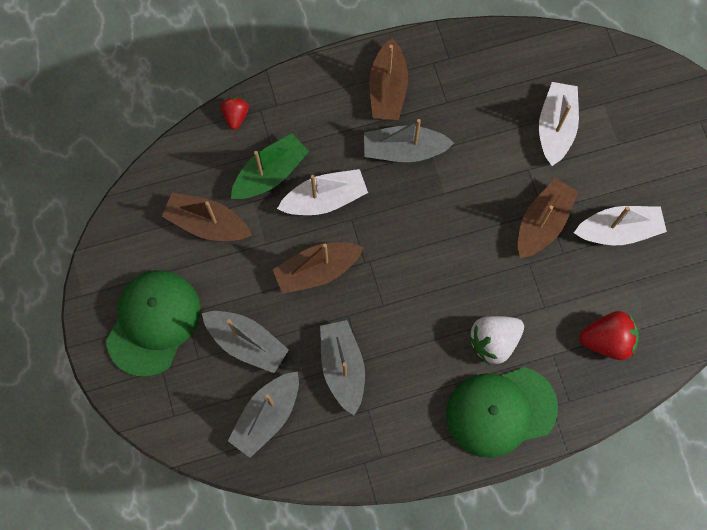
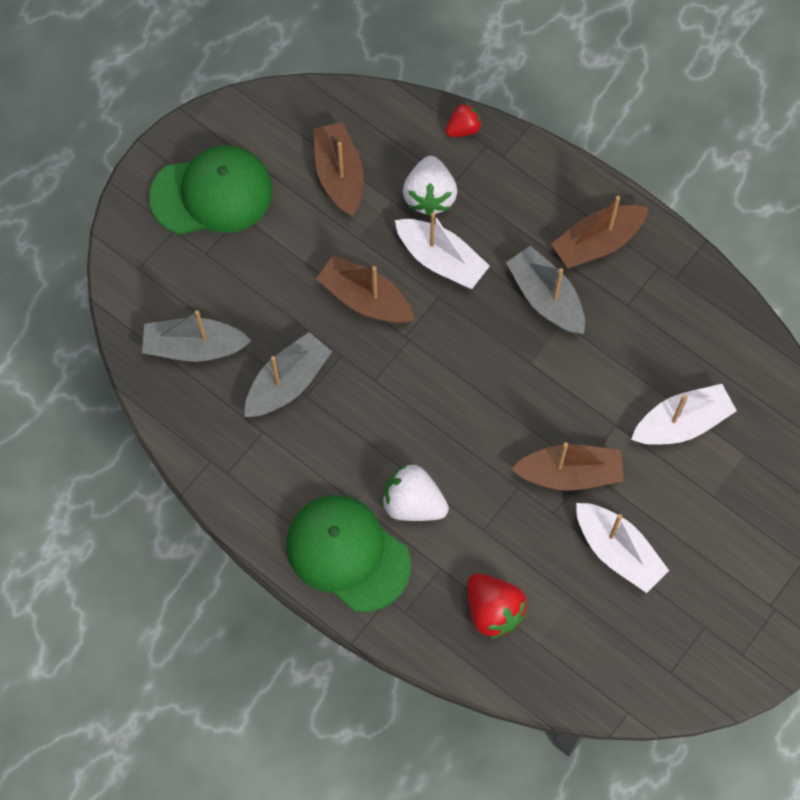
camera: 55 degrees right, 5 degrees down
(247, 343) = (250, 284): grey boat -> none
(270, 173) = (429, 196): green boat -> white strawberry

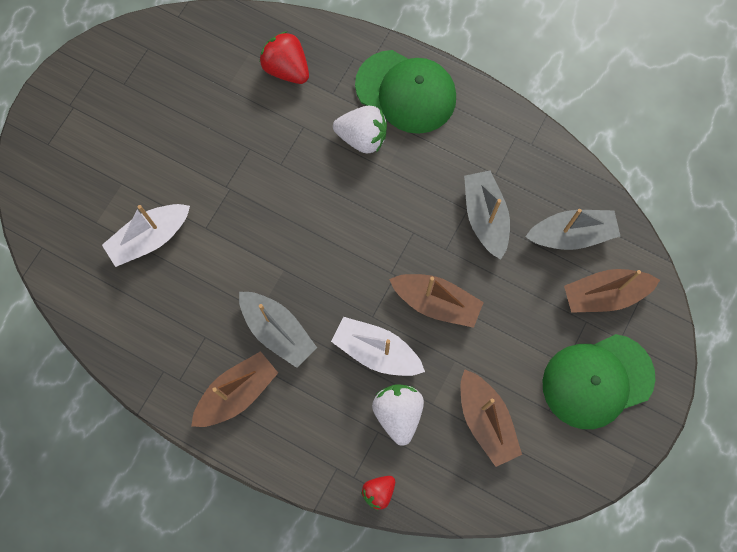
camera: 170 degrees right, 5 degrees up
(287, 383) = (485, 217): grey boat -> grey boat turned 135 degrees clockwise
(570, 474) = (239, 181): brown boat -> brown boat (604, 295)
(618, 551) = (195, 127): white boat -> none

